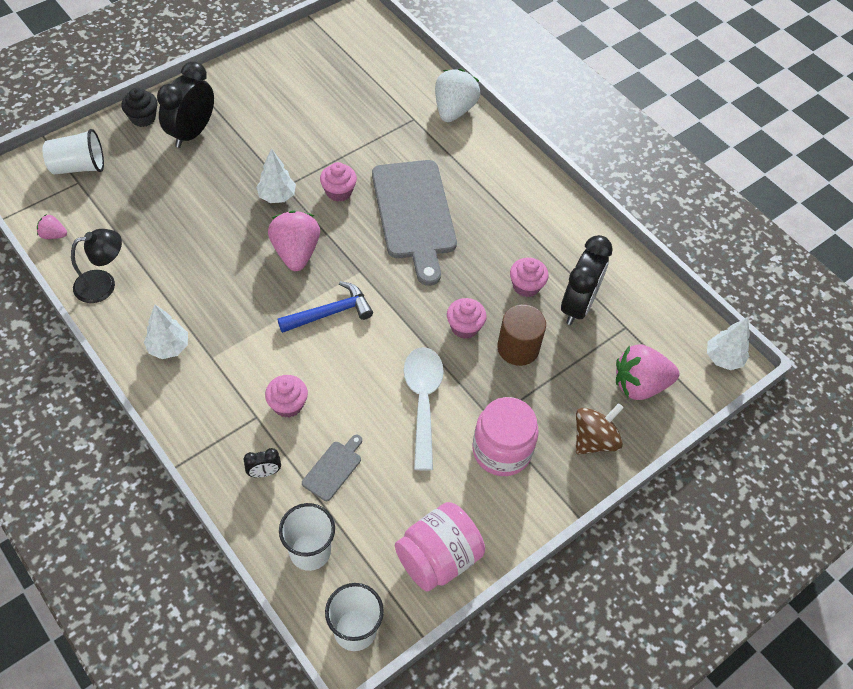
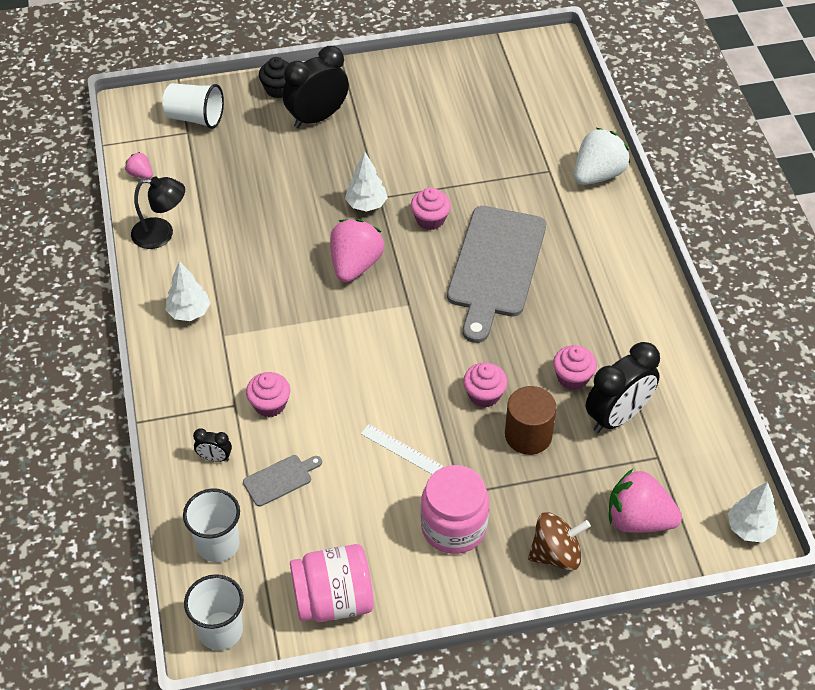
camera: 30 degrees right, 5 degrees down
(330, 313) = (357, 334): blue hammer -> none
(423, 401) = (401, 450): white spoon -> white ruler

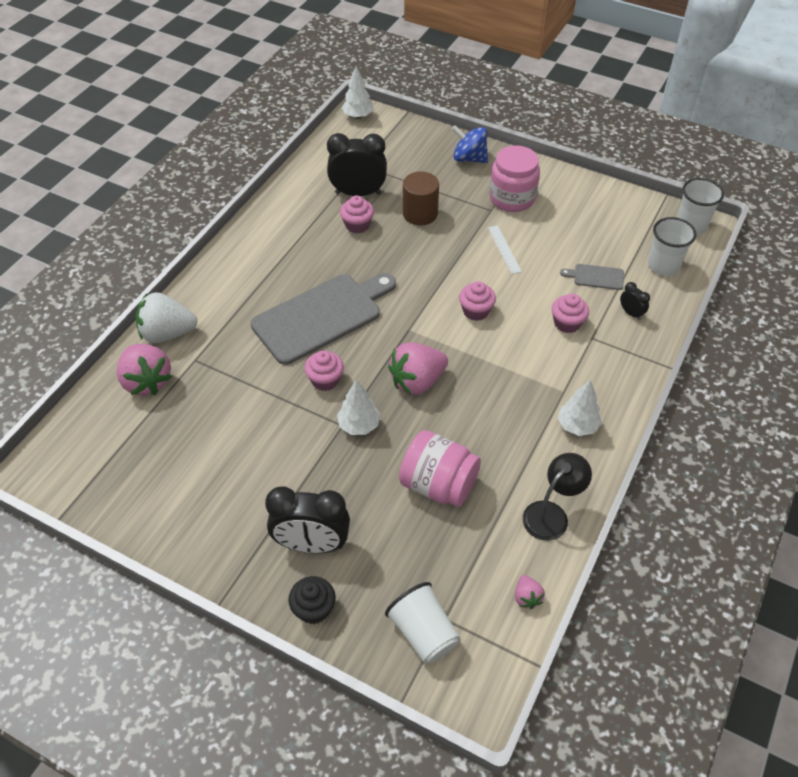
camera: 140 degrees left, 0 degrees up
(161, 234) = (551, 514): black lamp -> black lamp turned 90 degrees clockwise
(333, 600) = (613, 204): pink jar -> pink jar (438, 484)
(484, 395) = (421, 247): pink cupcake -> pink cupcake (476, 311)
(556, 554) = (469, 158): brown spinning top -> blue spinning top
(638, 519) = (408, 148): pink strawberry -> pink strawberry (147, 381)

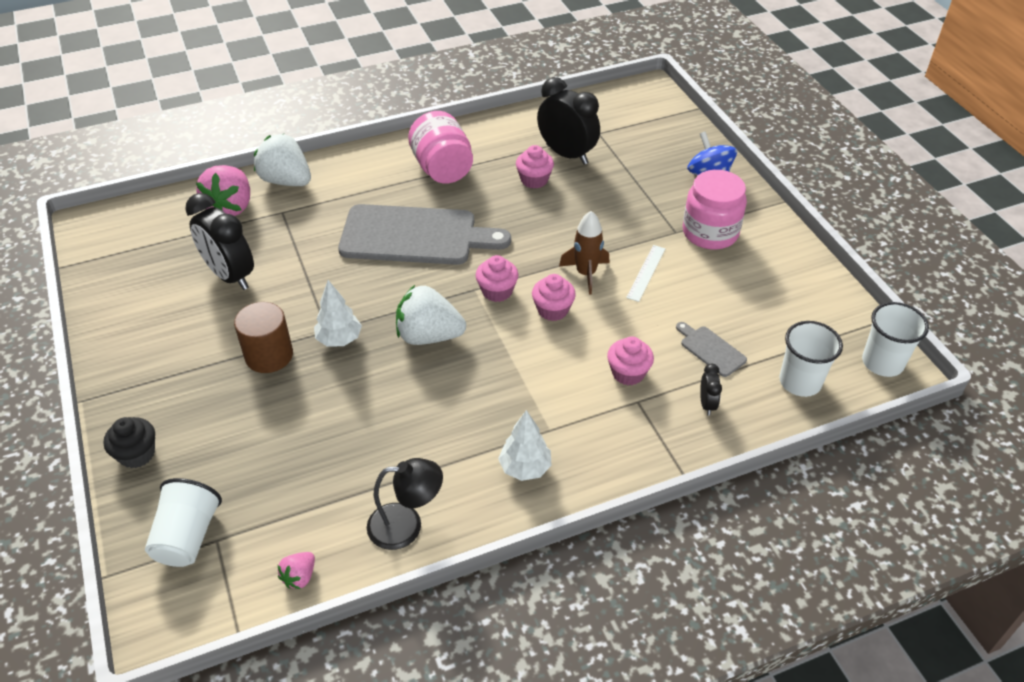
camera: 40 degrees right, 5 degrees down
(312, 544) = (194, 405): black clock -> black clock (230, 276)
(325, 380) = (357, 287): pink cupcake -> pink cupcake (497, 291)
(358, 116) = (645, 91): white tree -> none
(417, 381) = (429, 336): pink strawberry -> white strawberry
(420, 213) = (602, 200): brown cylinder -> brown cylinder (269, 355)
(438, 484) = (343, 430): pink jar -> pink jar (442, 169)
(468, 273) = (586, 274): none -> brown rocket

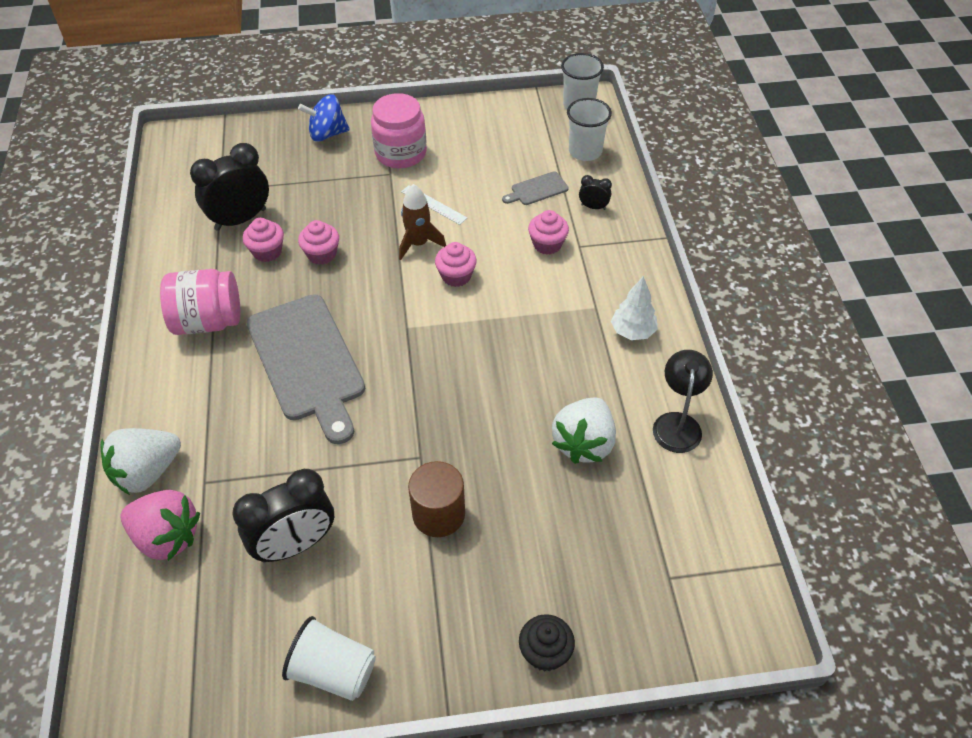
camera: 75 degrees left, 5 degrees up
(187, 537) = (662, 603): white cup -> white cup (333, 671)
(299, 577) = (719, 510): pink strawberry -> none
(339, 339) = (437, 447): white tree -> none
(415, 236) = (307, 362): grey cutting board -> grey cutting board turned 135 degrees clockwise
(429, 336) = (457, 373): white strawberry -> white strawberry (584, 443)
(497, 291) = (416, 311): pink cupcake -> pink cupcake (322, 254)

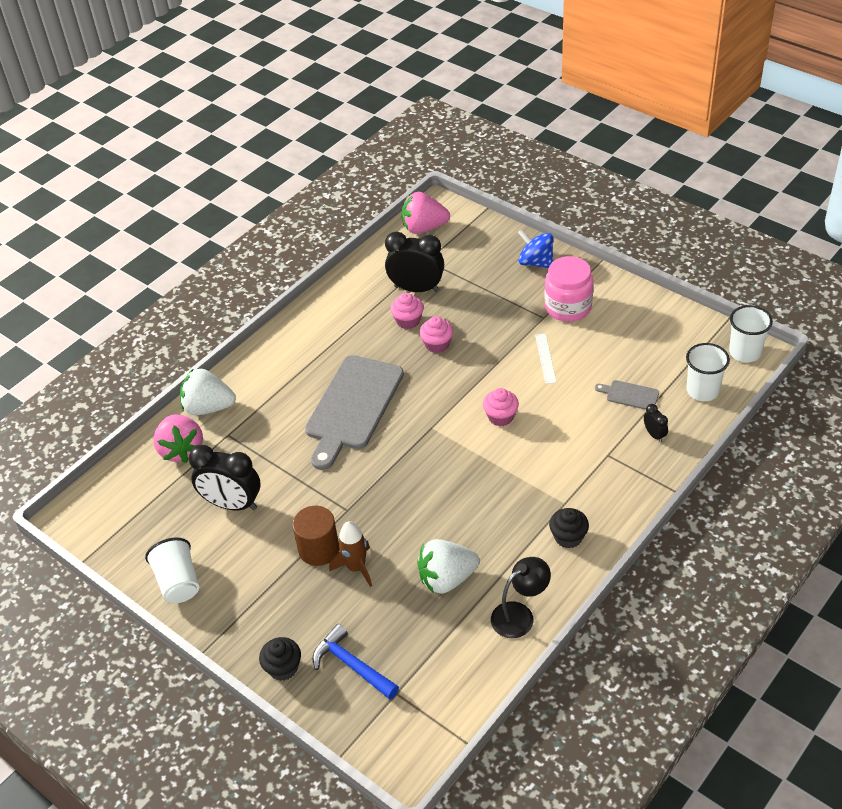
camera: 50 degrees right, 5 degrees down
(181, 164) = (424, 228): none -> pink strawberry
(208, 321) = (328, 342): pink jar -> none
(418, 244) = (503, 378): brown rocket -> brown rocket (356, 567)
(547, 244) = (587, 438): pink cupcake -> none
(602, 590) = (352, 665): none -> blue hammer
(632, 331) = (568, 537): white tree -> black cupcake

